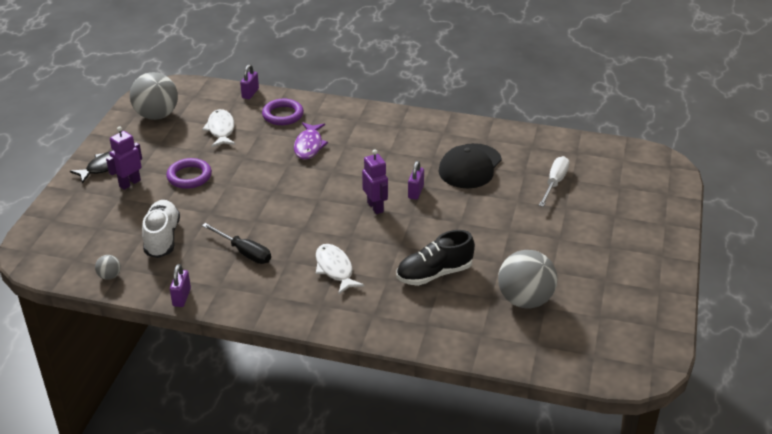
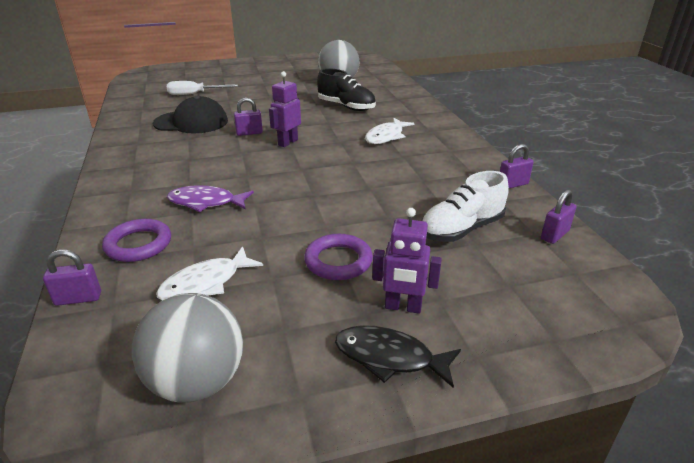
camera: 120 degrees left, 5 degrees down
(109, 276) = (554, 235): grey ball -> purple padlock
(244, 252) = (419, 177): black screwdriver -> none
(309, 146) = (206, 202): purple fish -> purple fish turned 150 degrees counterclockwise

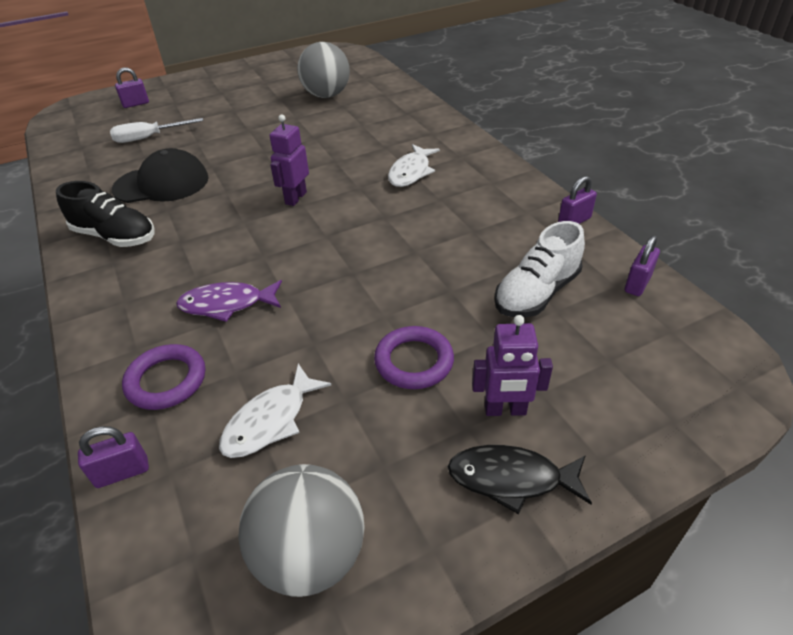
camera: 10 degrees left, 10 degrees up
(249, 133) = (242, 190): purple padlock -> purple padlock (136, 104)
(346, 107) = (348, 133): black shoe -> black shoe (115, 236)

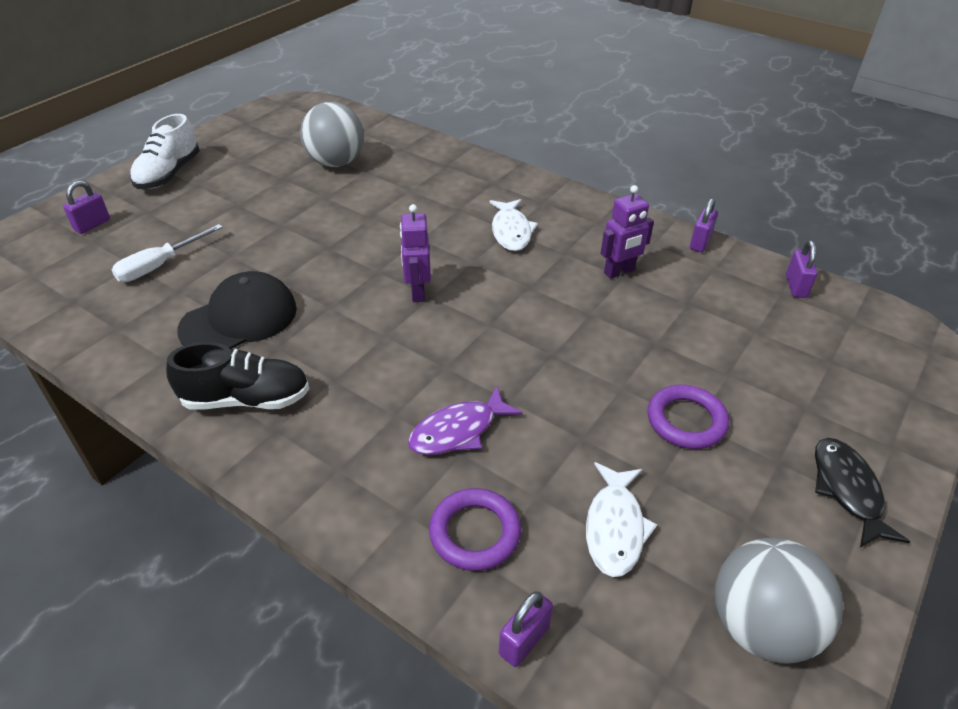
camera: 30 degrees left, 0 degrees up
(505, 410) = (794, 435): purple robot -> purple robot (619, 272)
(511, 479) = (847, 490): black fish -> black fish turned 105 degrees clockwise
(536, 293) = (728, 321): white shoe -> white shoe (169, 174)

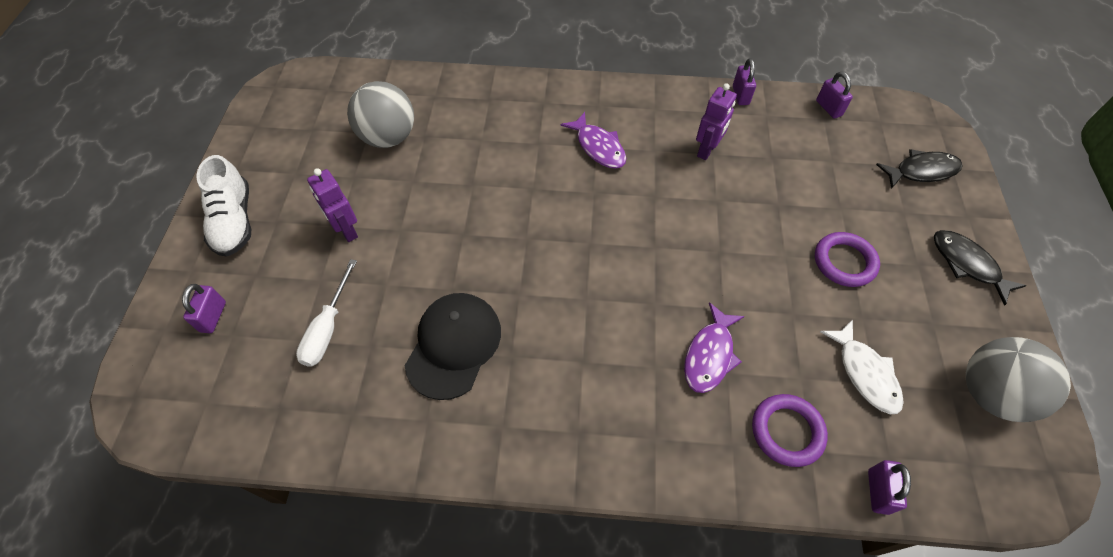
camera: 30 degrees left, 15 degrees up
(246, 399) = (531, 418): black shoe -> none
(417, 292) = (576, 244): purple robot -> purple robot (346, 231)
(511, 231) = (598, 147): white fish -> purple fish
(865, 381) = (921, 171): none -> black fish

